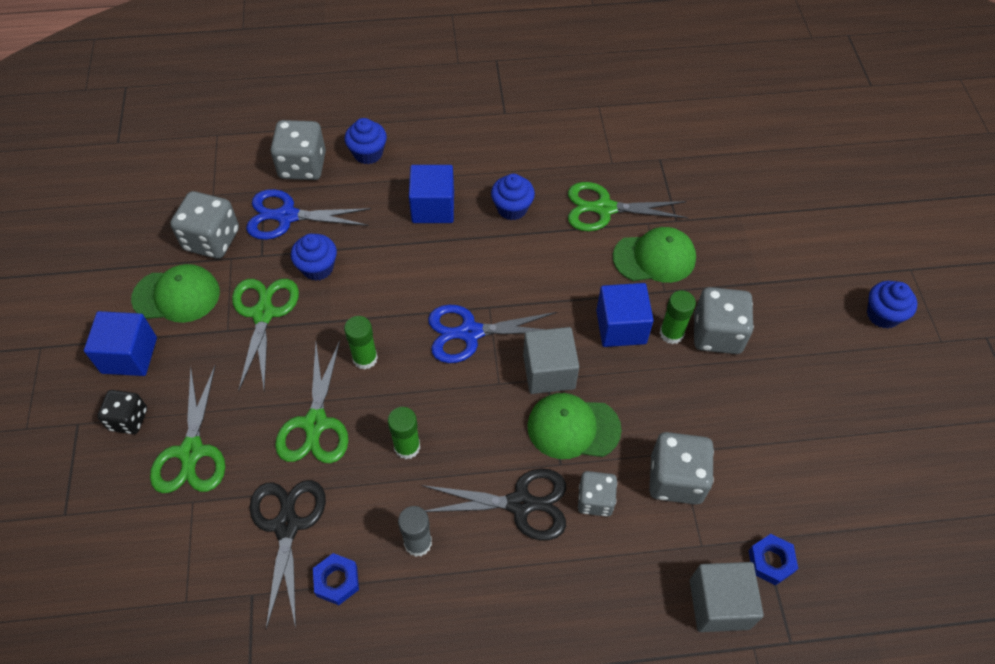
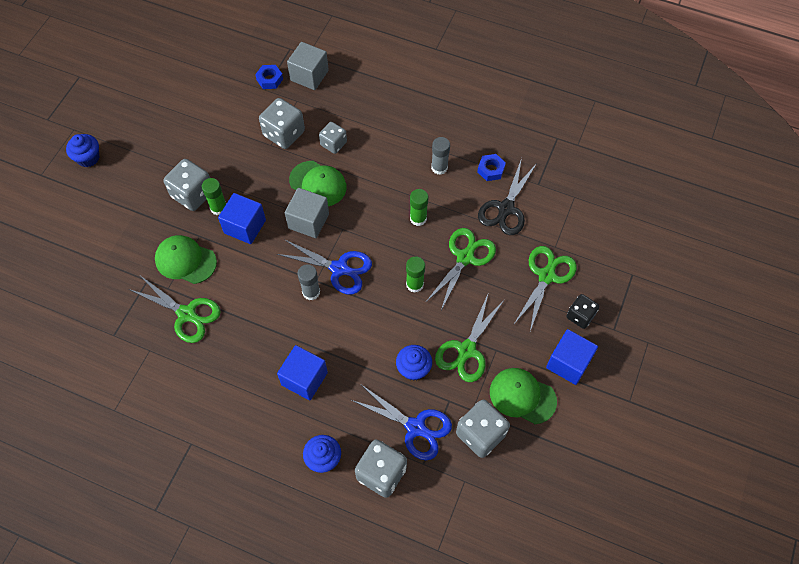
camera: 150 degrees left, 5 degrees up
(485, 292) = (311, 292): none -> grey glue stick
(512, 208) = (249, 348): blue cupcake -> none
(520, 504) = (374, 160): black scissors -> none

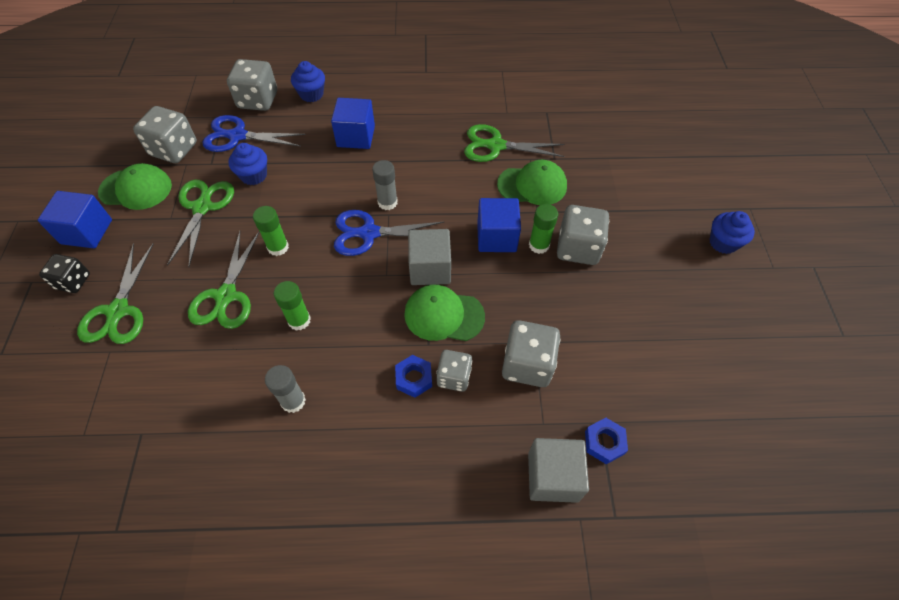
camera: 155 degrees right, 5 degrees down
(491, 170) = (216, 428): blue nut -> blue nut (414, 378)
(506, 208) = (184, 377): black scissors -> none

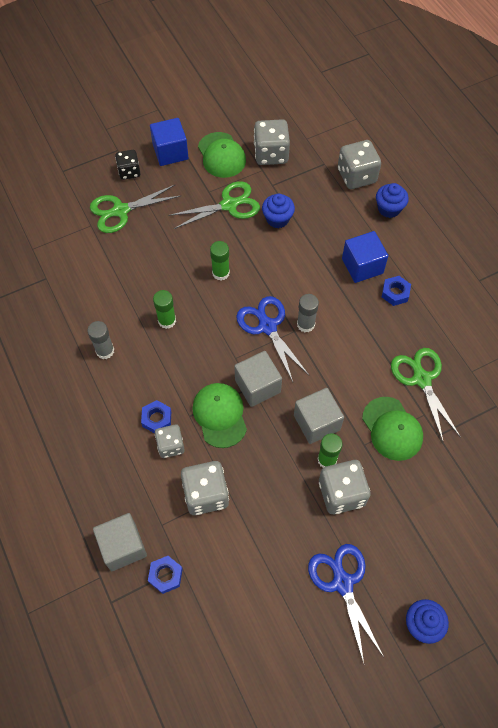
camera: 65 degrees right, 5 degrees up
(226, 296) = (163, 265): green scissors -> none
(237, 136) = (310, 185): blue scissors -> blue scissors (342, 583)
(400, 127) = (395, 293): none -> blue nut
(496, 237) = (316, 422): blue cube -> grey cube

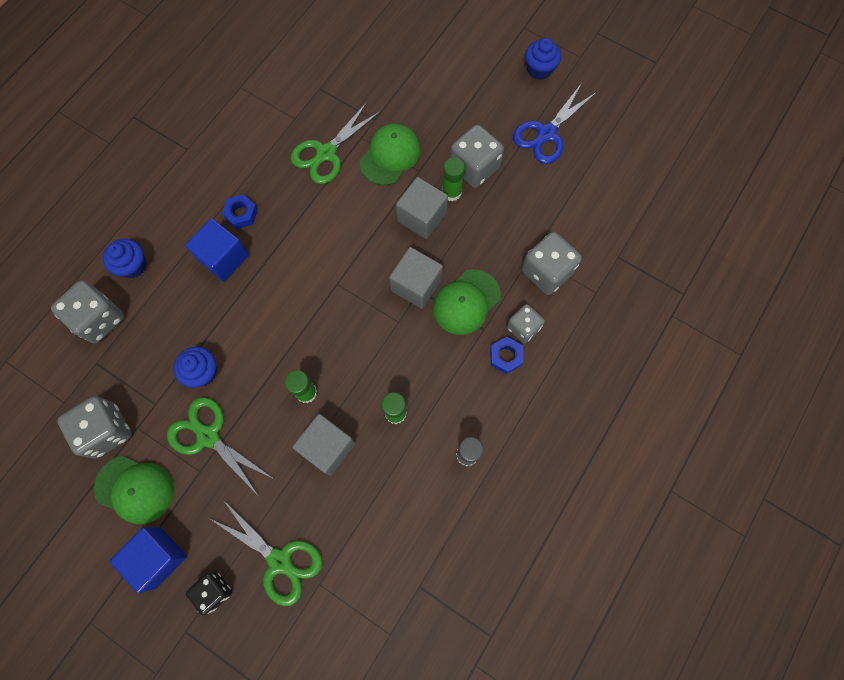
camera: 120 degrees left, 10 degrees up
(123, 546) = (636, 312): grey cube -> grey cube (327, 447)
(165, 575) = (633, 264): blue nut -> none
(221, 155) = (135, 489): green cap -> green cap turned 75 degrees clockwise
(267, 326) = (346, 310): blue scissors -> none
(305, 324) = (323, 277): grey glue stick -> none

